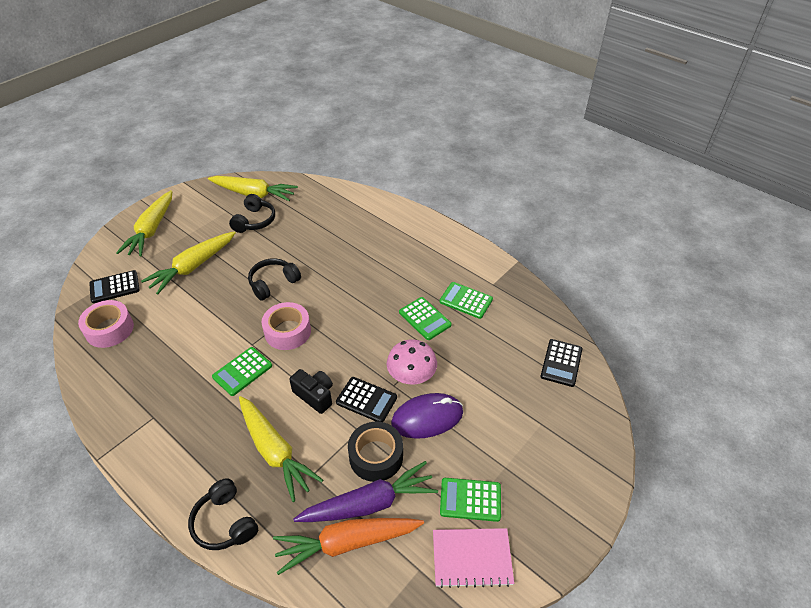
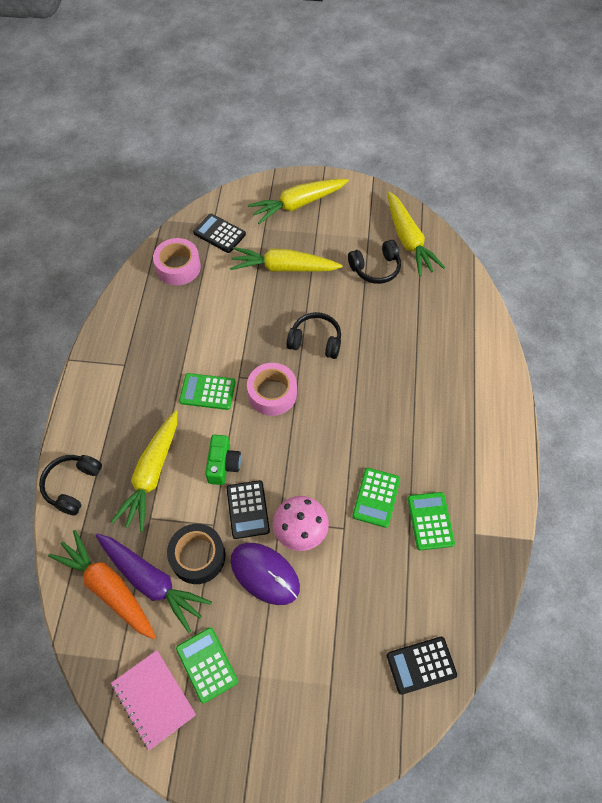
camera: 55 degrees right, 15 degrees up
(315, 395) = (223, 465): black camera -> green camera

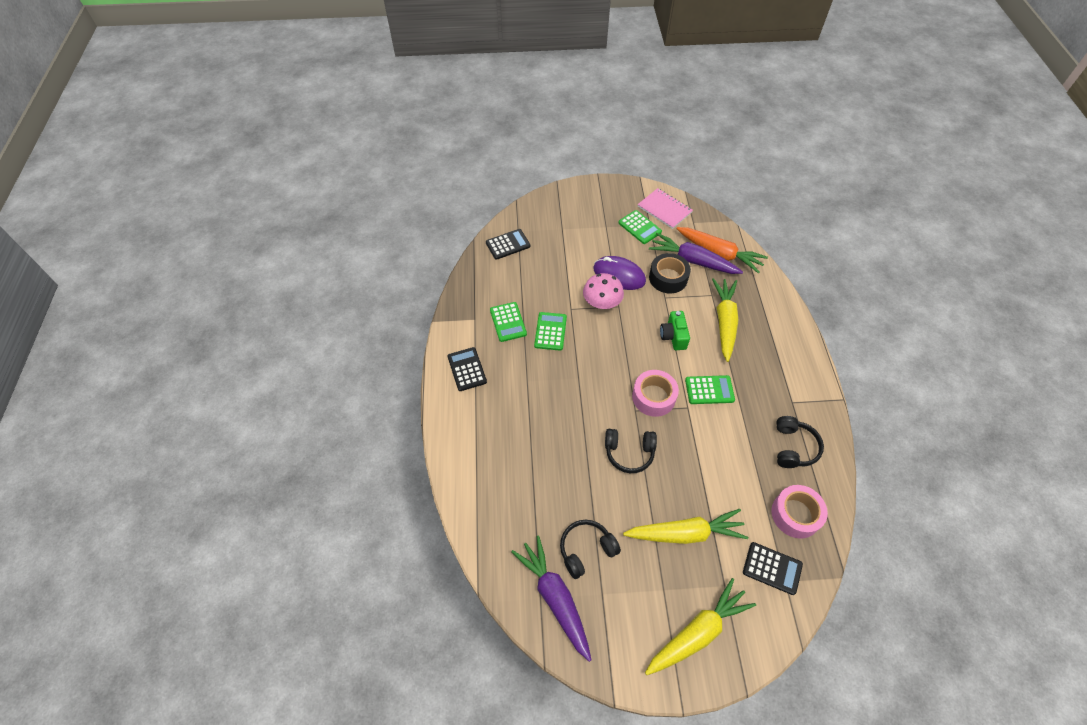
camera: 170 degrees right, 5 degrees down
(73, 485) = (778, 306): black headphones -> black headphones (793, 447)
(248, 509) = (644, 310): black calculator -> black calculator (467, 369)
(408, 240) = (555, 598): yellow carrot -> purple carrot

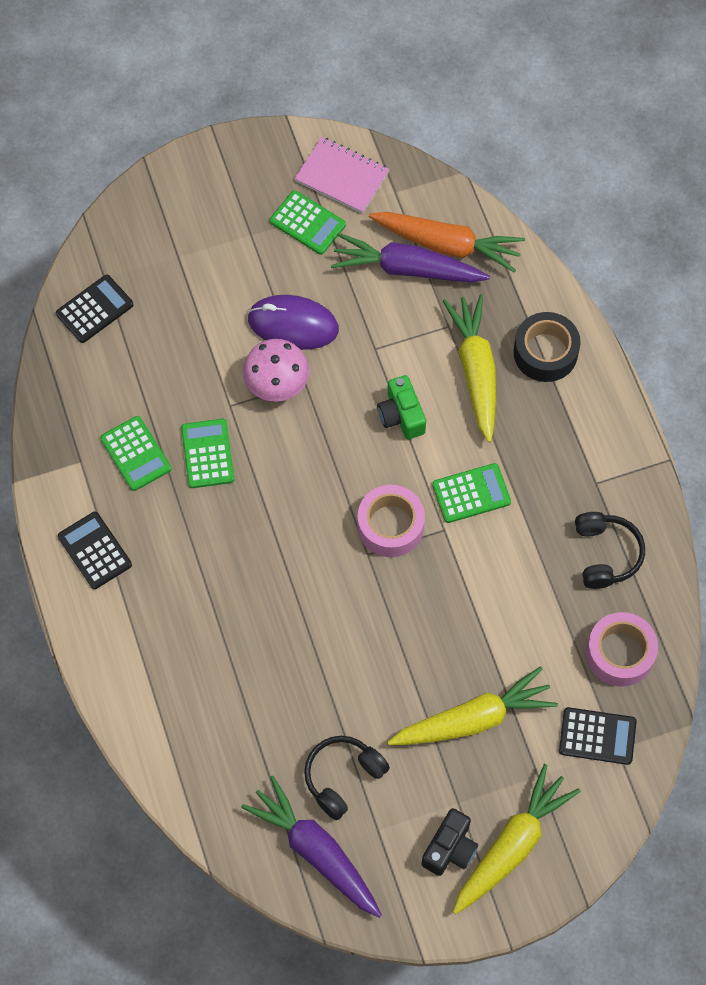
camera: 15 degrees left, 10 degrees up
(629, 453) = (372, 622): black headphones -> none
(651, 622) = (450, 848): none -> black camera
(668, 278) = (373, 311): black tape -> black tape (545, 352)

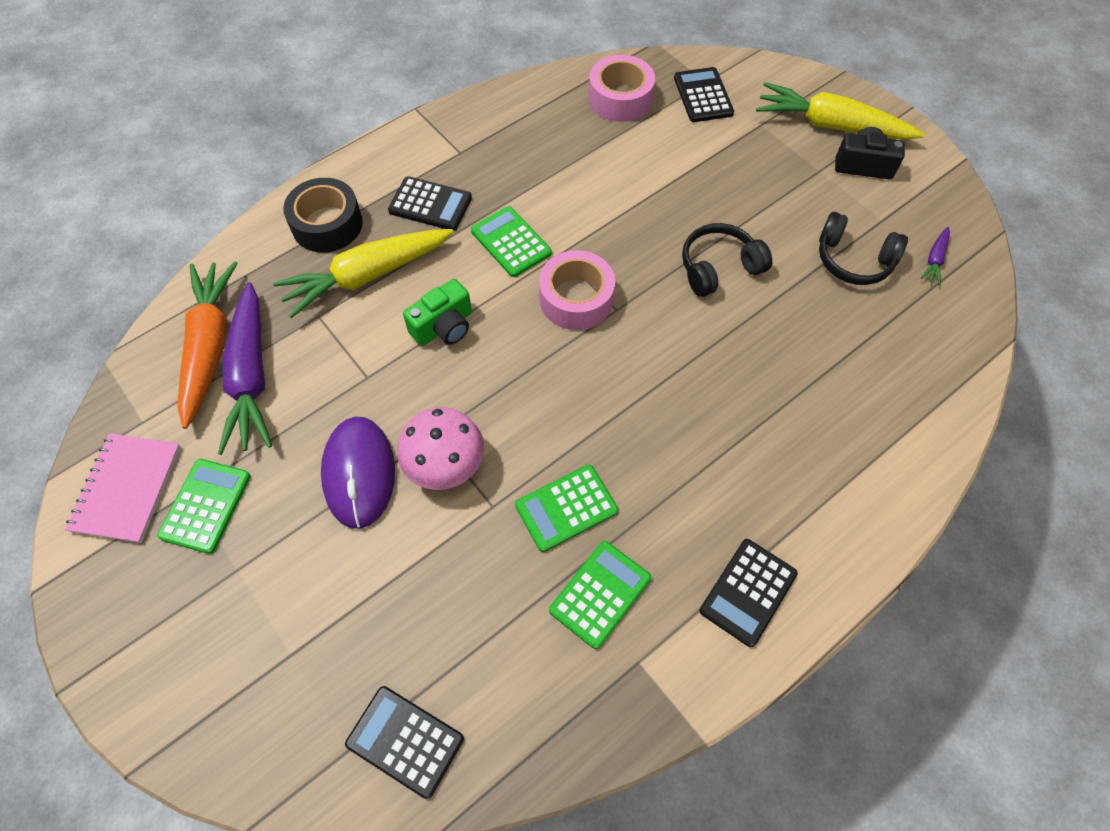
camera: 110 degrees left, 5 degrees down
(316, 852) = (934, 259): purple carrot -> purple carrot, size x0.42
(473, 719) = (738, 180): yellow carrot -> none
(539, 440) = (430, 204): none -> black calculator
(605, 554) = (530, 129): black headphones -> black headphones (719, 268)

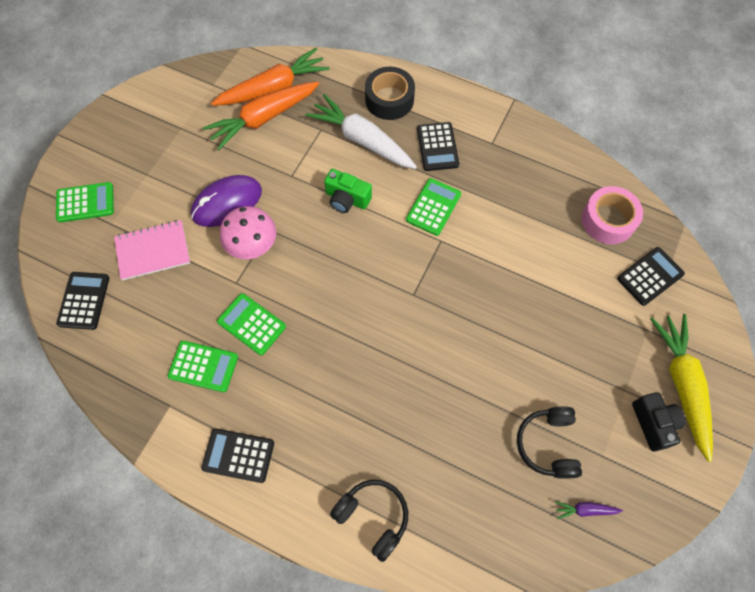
camera: 65 degrees right, 5 degrees up
(126, 488) = (172, 100): pink notebook -> pink notebook (153, 251)
(205, 506) = (176, 140): green calculator -> green calculator (85, 202)
(251, 376) = (264, 118): purple carrot -> orange carrot
(367, 276) = (362, 140): yellow carrot -> white carrot
(576, 299) = (408, 266): pink tape -> none
(719, 268) = (485, 348): black headphones -> black headphones (373, 517)

